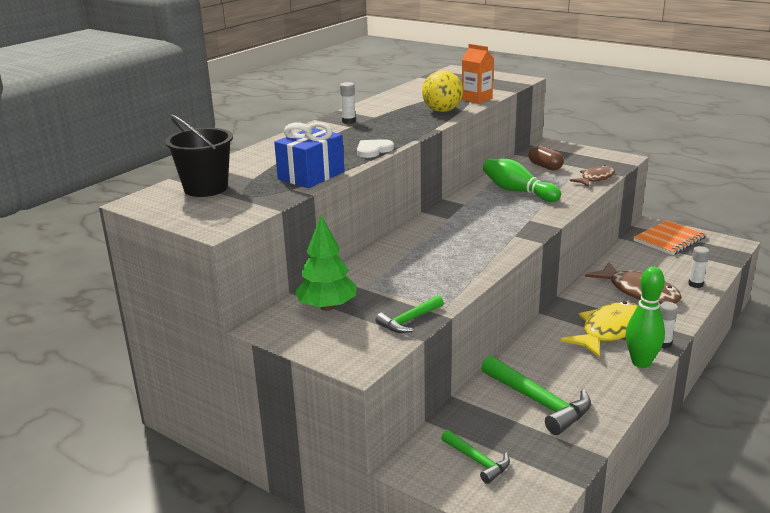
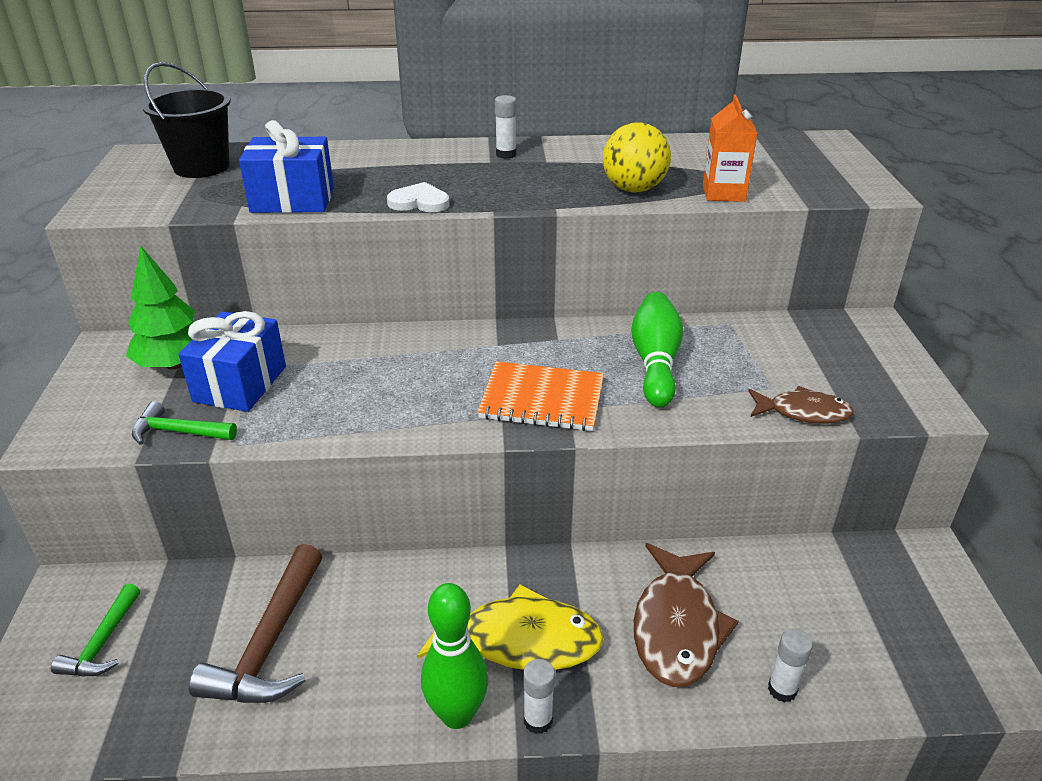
camera: 50 degrees right, 10 degrees up
(383, 292) = (240, 384): none -> blue gift
(539, 402) = (270, 643): green hammer -> brown hammer
(545, 166) = (779, 351): brown capsule -> none
(669, 239) = (905, 594): orange notebook -> orange notebook (542, 399)

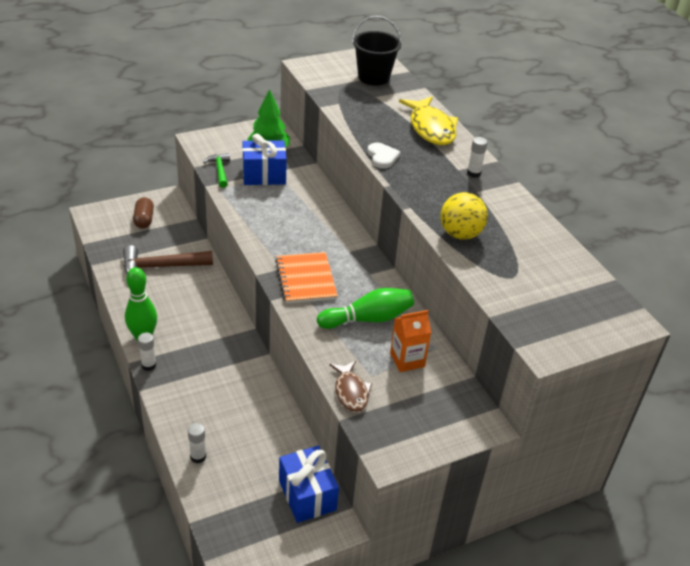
camera: 65 degrees right, 5 degrees up
(103, 643) = (144, 220): green hammer -> brown capsule
(292, 200) = (355, 116): blue gift -> blue gift (307, 495)
(520, 640) = (193, 348): yellow fish -> yellow fish (431, 128)
(677, 627) = (225, 407): brown fish -> none
(723, 193) = (484, 274): orange carton -> orange carton (407, 360)

